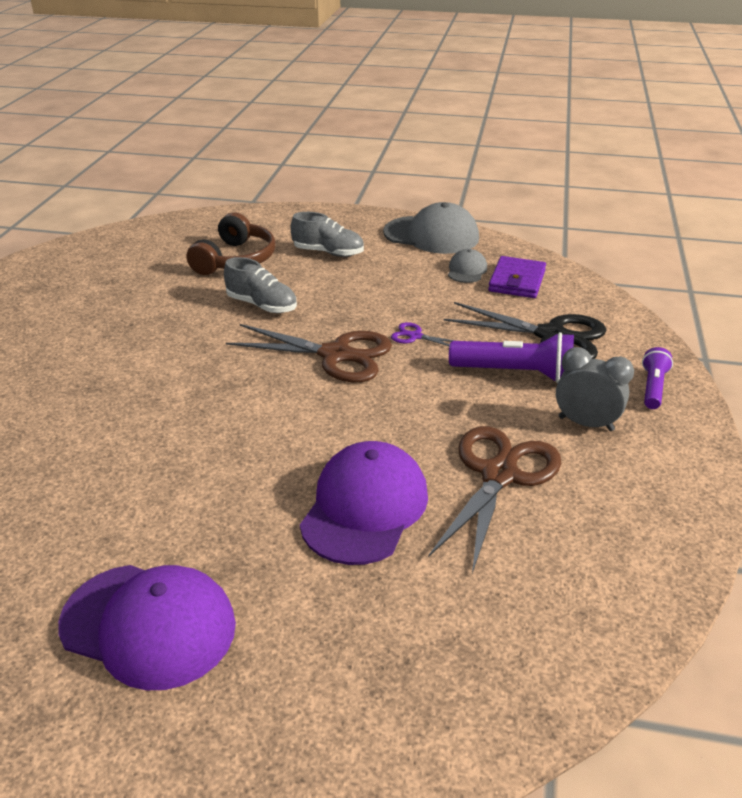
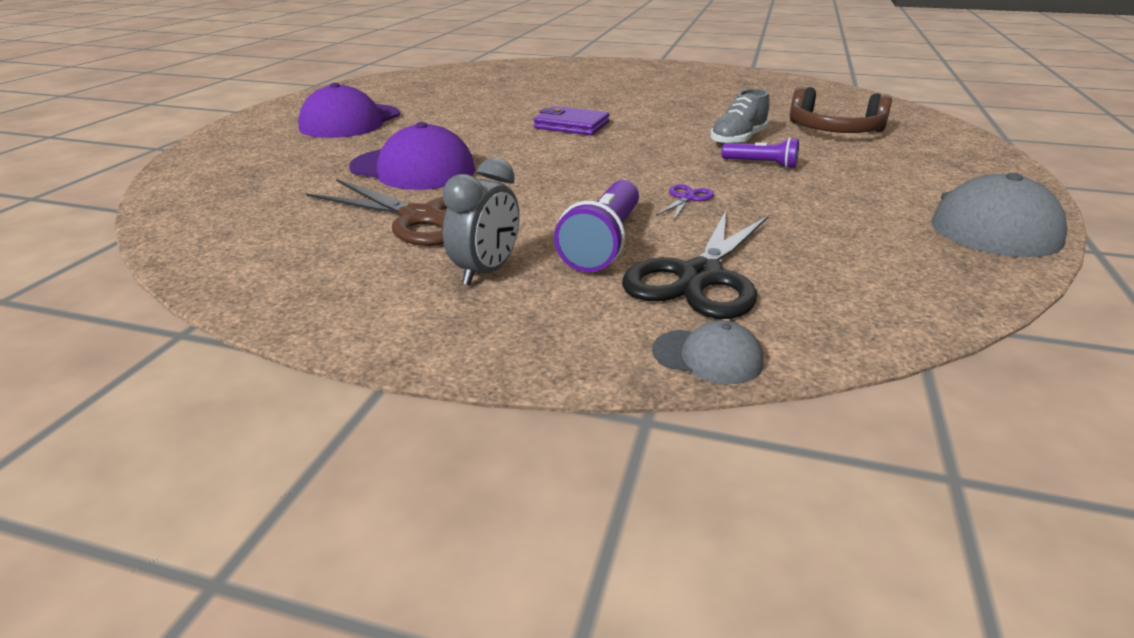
camera: 95 degrees right, 5 degrees down
(328, 253) = (882, 166): grey shoe -> none
(336, 355) = (645, 165): brown scissors -> none
(467, 270) = (885, 238): grey cap -> grey cap (708, 356)
(517, 281) = (870, 271): purple wallet -> purple wallet (571, 125)
(653, 387) = (554, 335): purple flashlight -> purple flashlight (761, 164)

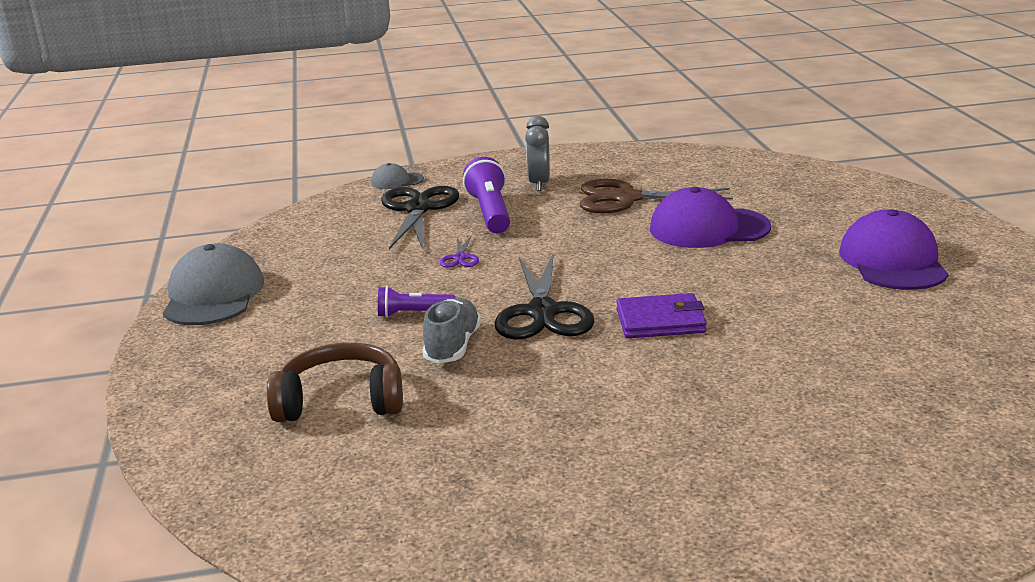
camera: 155 degrees right, 5 degrees down
(649, 145) = (543, 312): none -> black scissors

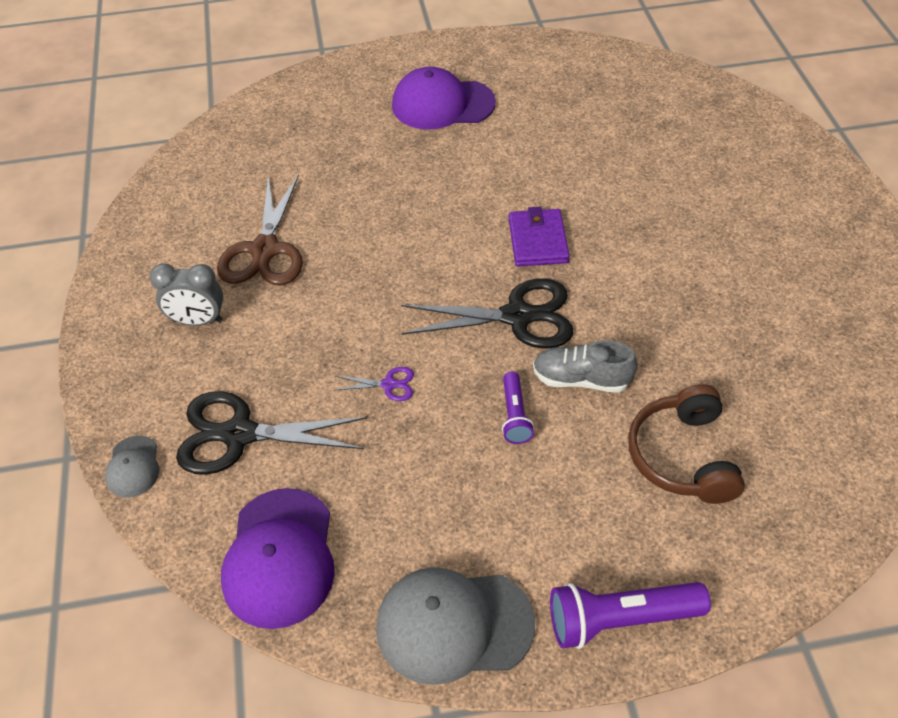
camera: 90 degrees left, 25 degrees up
(490, 212) = (270, 363): purple flashlight -> purple flashlight (620, 619)
(708, 228) = (355, 198): purple cap -> purple cap (280, 557)

